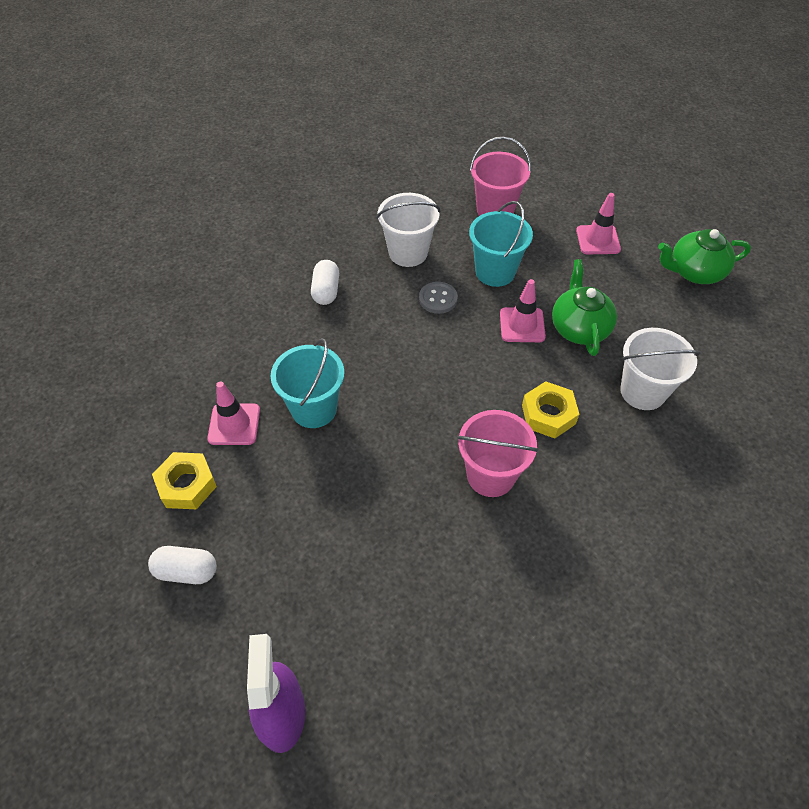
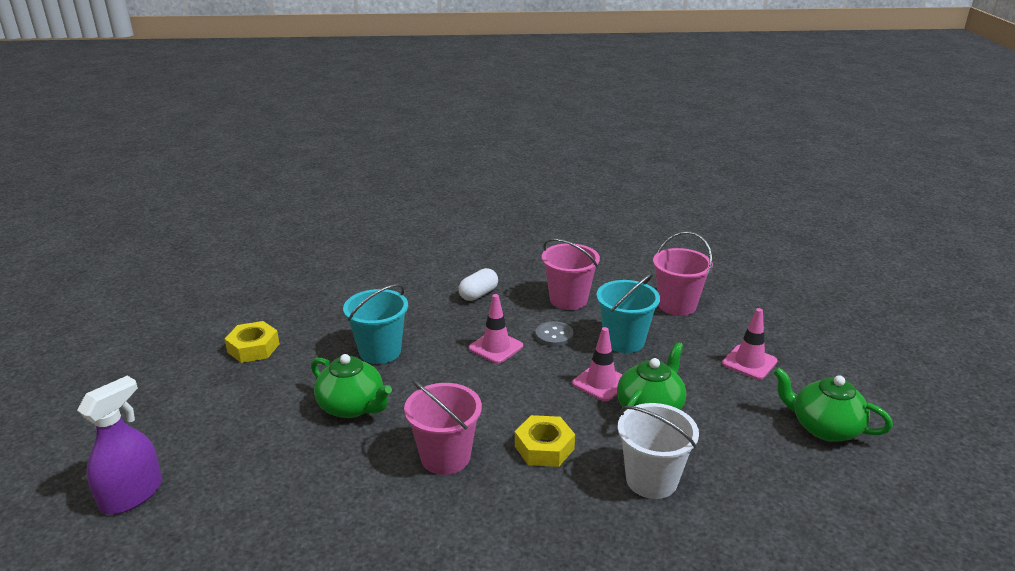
camera: 40 degrees right, 25 degrees down
(186, 571) = (192, 389): white capsule -> none
(234, 424) = (322, 333): pink traffic cone -> pink traffic cone (496, 347)
(361, 482) = (352, 407): none -> green teapot
(408, 253) = (568, 300): white bucket -> pink bucket

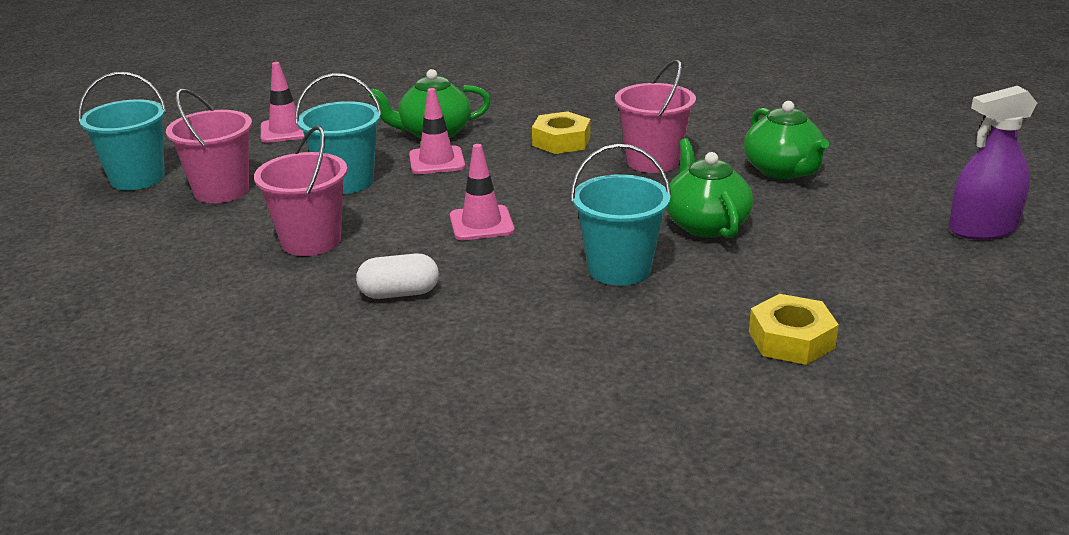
camera: 140 degrees left, 0 degrees up
(554, 335) = (402, 211): grey button -> none
(651, 480) = (513, 104): white bucket -> none
(738, 292) = (137, 178): none -> turquoise bucket
(824, 428) = (339, 87): green teapot -> green teapot (783, 170)

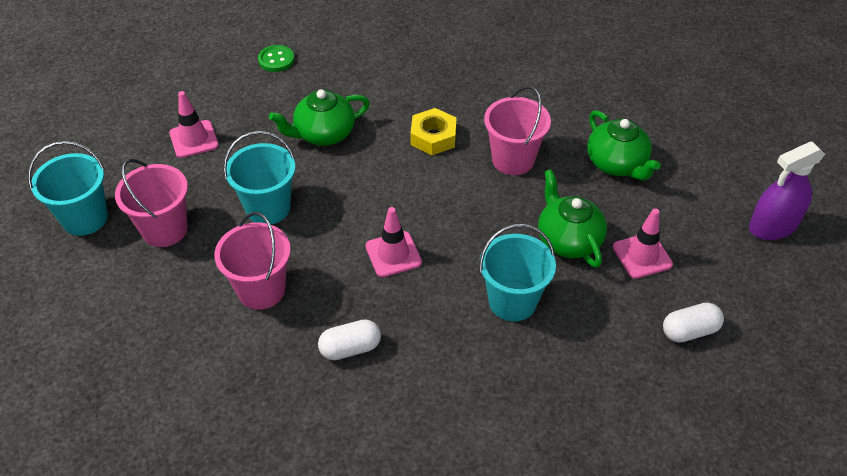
camera: 10 degrees left, 20 degrees up
(402, 82) = (276, 60): none -> green button
(436, 161) = (336, 173): pink traffic cone -> pink traffic cone (642, 256)
(791, 339) = (650, 371): yellow nut -> none
(853, 308) = (689, 331): none -> white capsule

